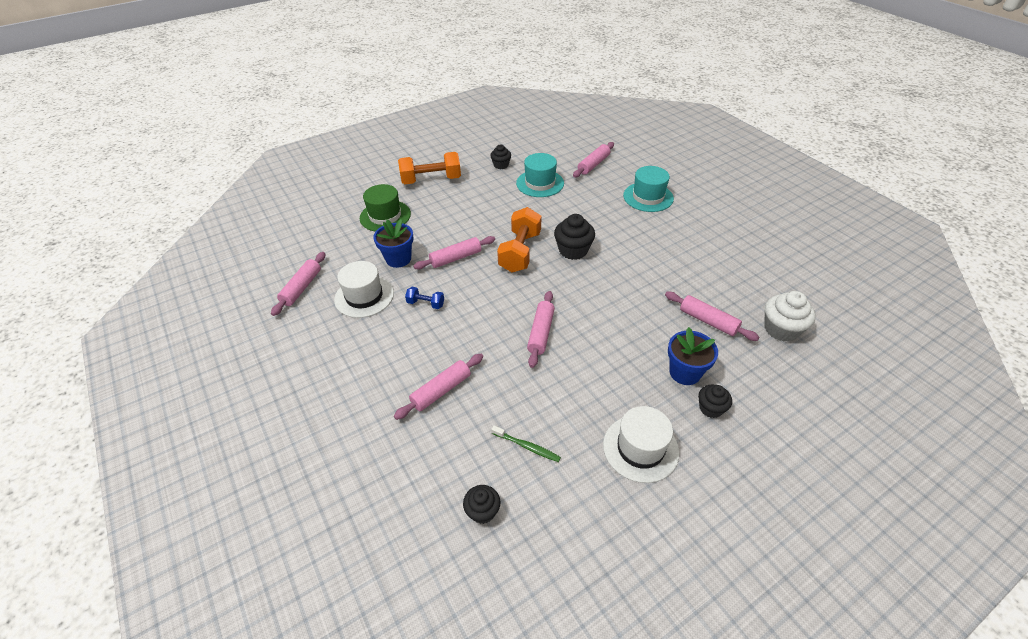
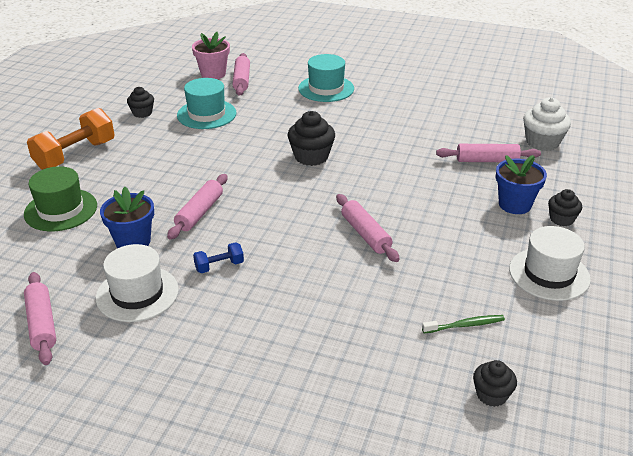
camera: 40 degrees left, 10 degrees down
(441, 390) = (333, 328): pink rolling pin -> none
(520, 252) = (261, 179): orange dumbbell -> none
(579, 151) = (213, 74): none -> pink flower pot

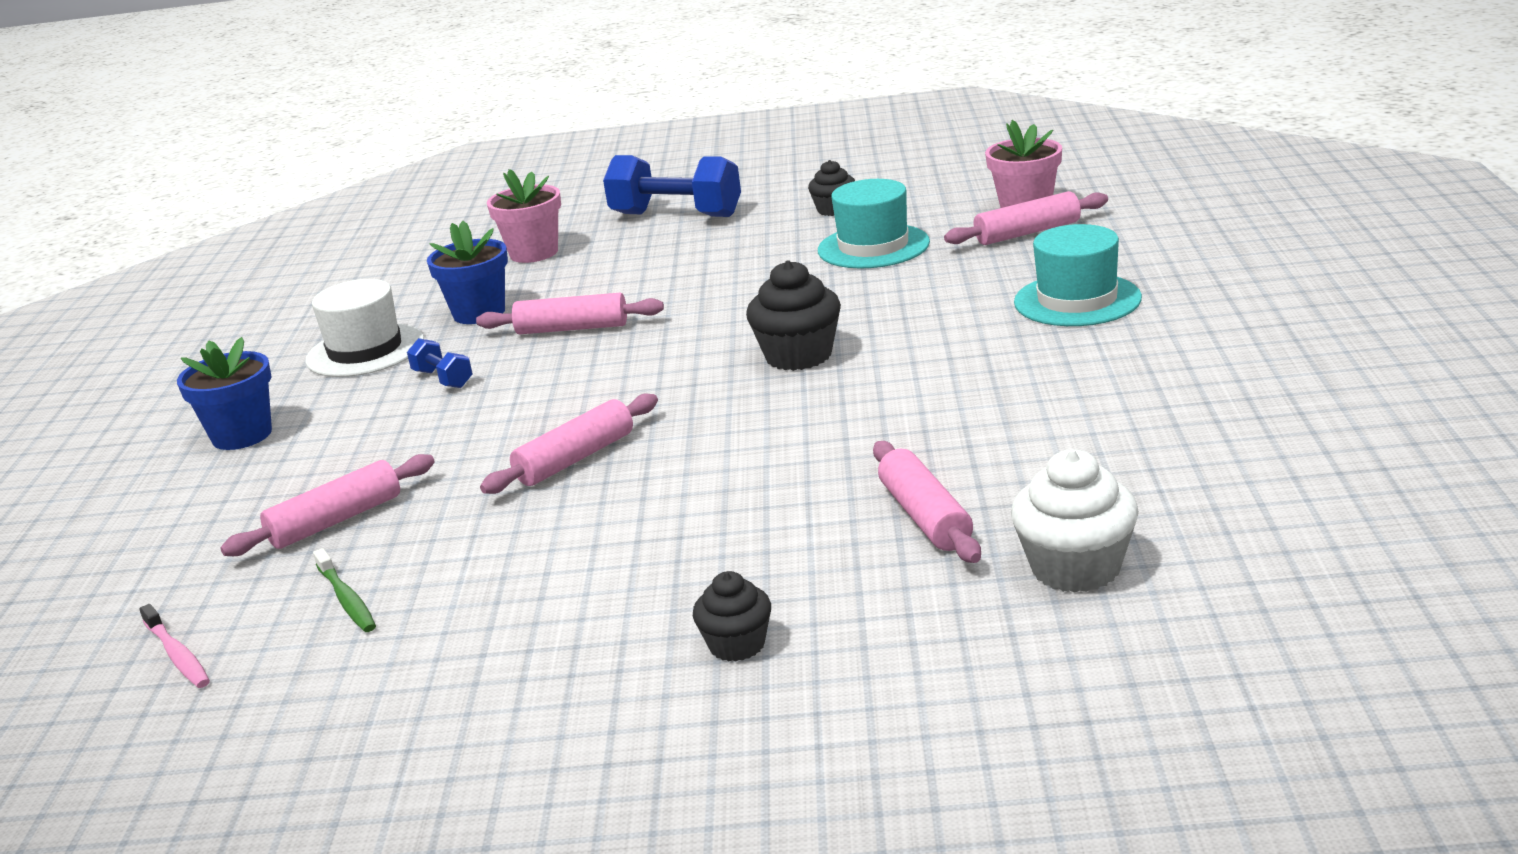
camera: 75 degrees right, 10 degrees down
(42, 324) = (293, 323): pink rolling pin -> pink rolling pin (336, 521)
(61, 210) = (534, 253): green hat -> pink flower pot
(75, 155) = (676, 215): orange dumbbell -> blue dumbbell
(491, 395) = (177, 655): black cupcake -> pink toothbrush
(515, 204) = (762, 580): blue flower pot -> blue flower pot (242, 435)
(549, 274) = (525, 659): white hat -> none

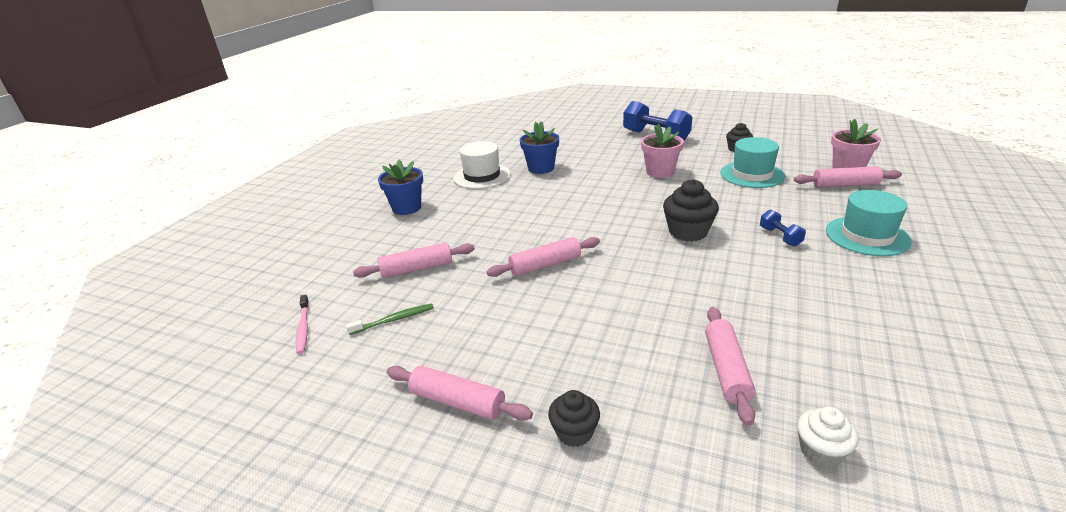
camera: 20 degrees right, 5 degrees up
(346, 599) = (394, 320): green toothbrush -> green toothbrush turned 105 degrees counterclockwise
(443, 379) = (507, 200): blue dumbbell -> blue dumbbell (780, 237)
(534, 253) = (580, 142): pink flower pot -> pink flower pot (660, 172)
(572, 328) = (579, 187): pink rolling pin -> pink rolling pin (457, 402)
(1076, 568) = (821, 451): white cupcake -> white cupcake, size x0.62

